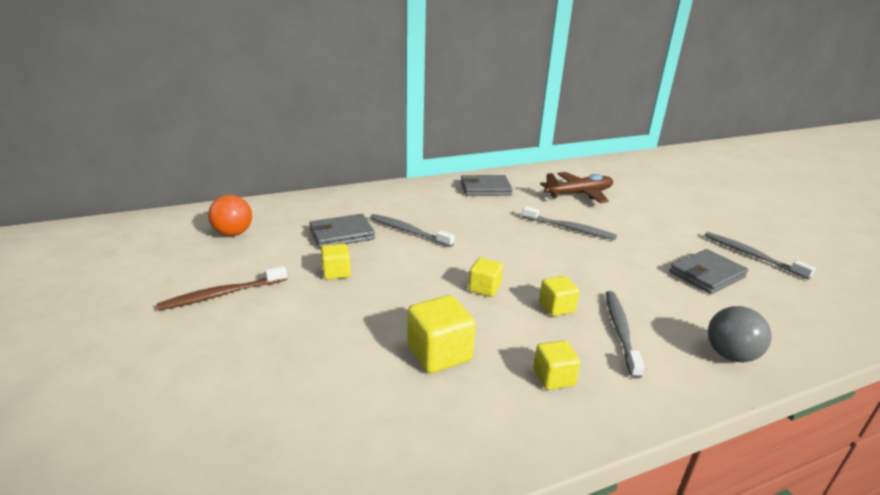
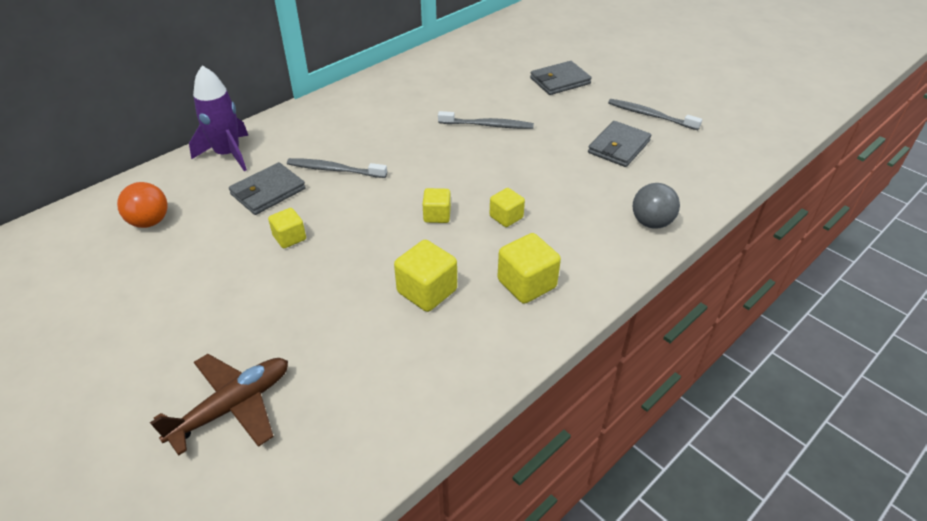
camera: 20 degrees left, 15 degrees up
(222, 294) = (190, 294): brown toothbrush -> none
(328, 202) = (228, 154): none -> purple rocket
(485, 188) = (386, 93): grey wallet -> grey wallet (560, 81)
(553, 377) = (526, 284): yellow cube -> yellow cube, size x1.59
(579, 194) = (482, 78): brown plane -> brown plane (233, 406)
(620, 331) = (564, 225): grey toothbrush -> none

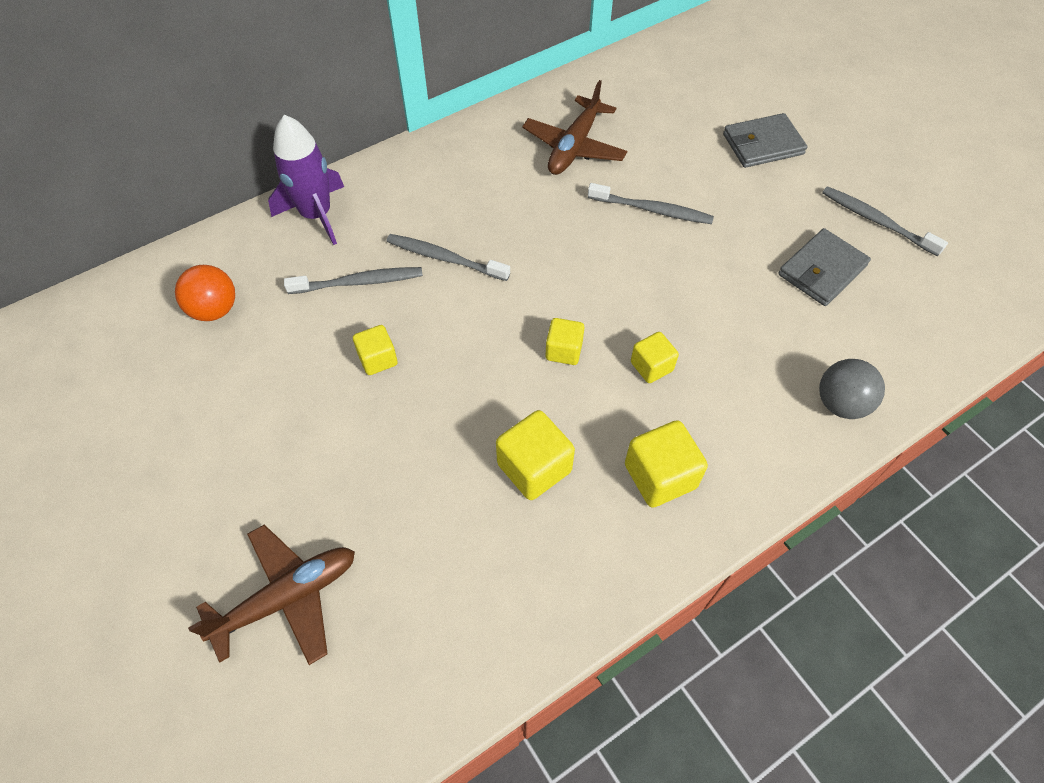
camera: 10 degrees right, 15 degrees up
(268, 191) = (359, 282): grey wallet -> grey toothbrush
(423, 95) = (574, 147): none -> brown plane

